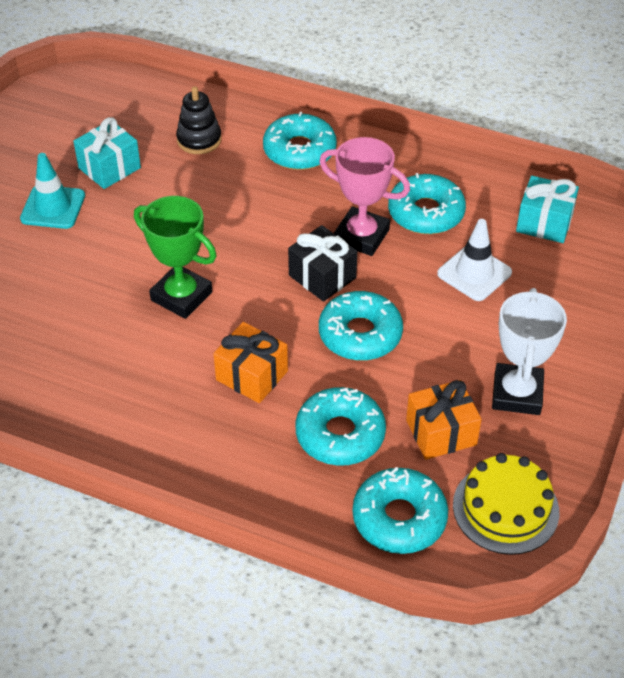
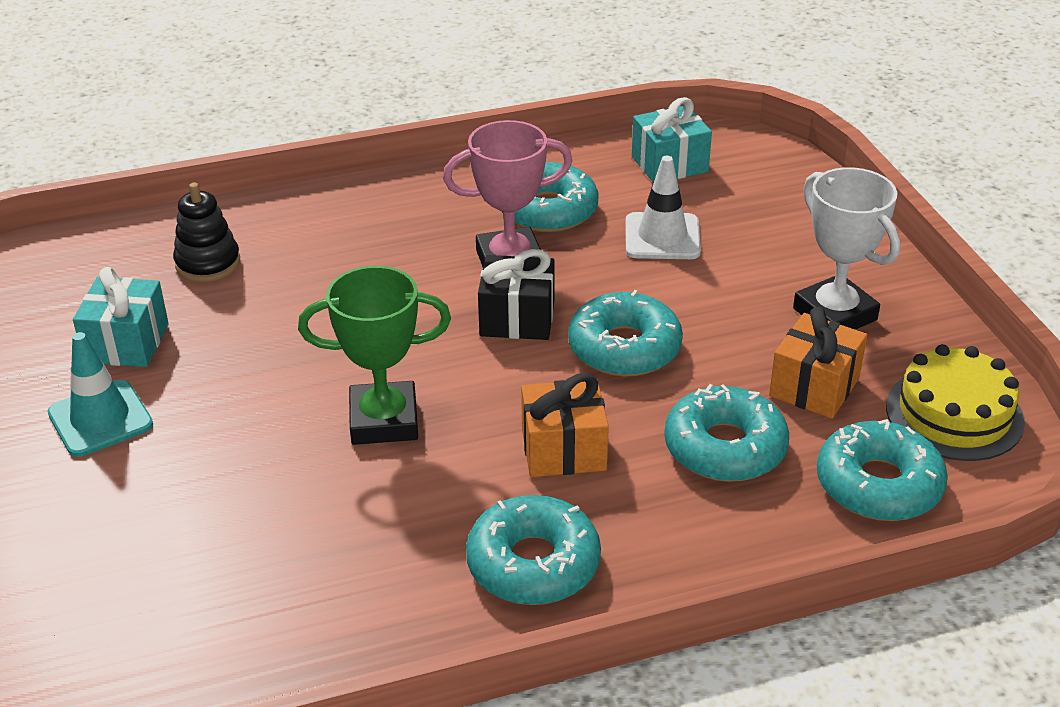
camera: 40 degrees left, 10 degrees down
(299, 150) = (341, 219): turquoise donut -> turquoise donut (533, 564)

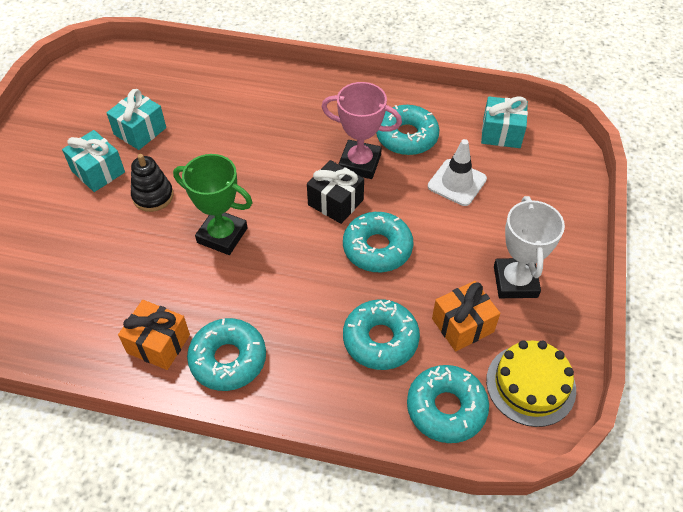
camera: 30 degrees right, 15 degrees up
(100, 419) = (98, 171): turquoise traffic cone -> turquoise gift
(208, 263) = (210, 98): black stacking toy -> black stacking toy (153, 196)
(563, 450) = (295, 298): orange gift -> orange gift (158, 344)

